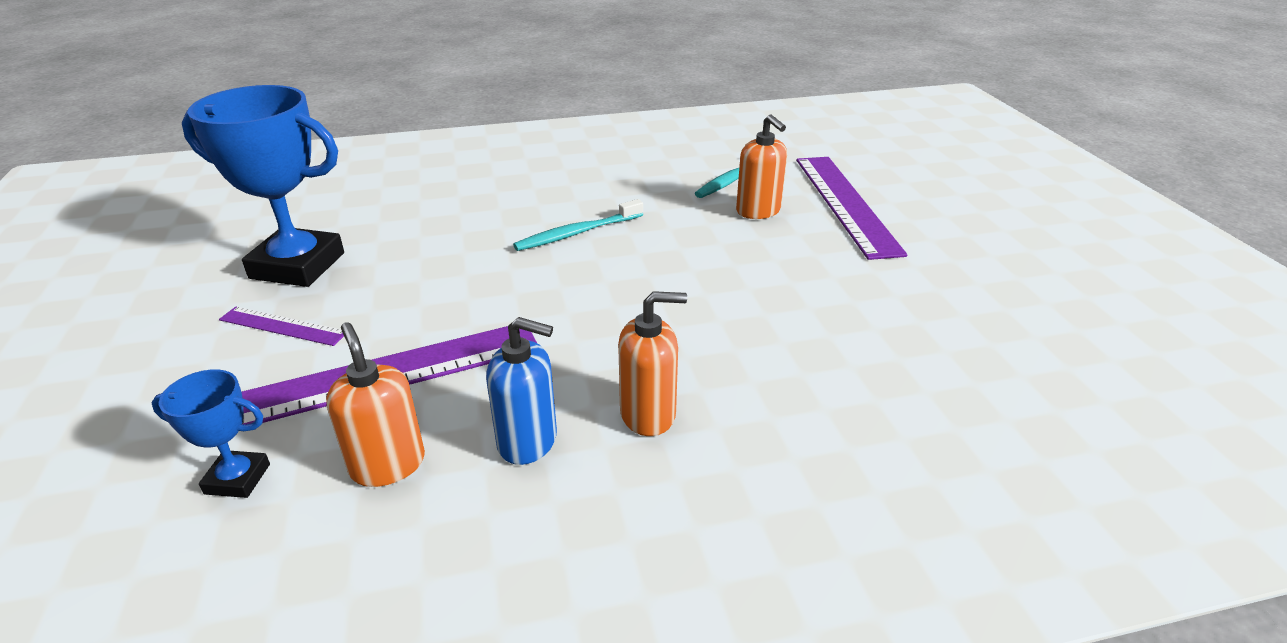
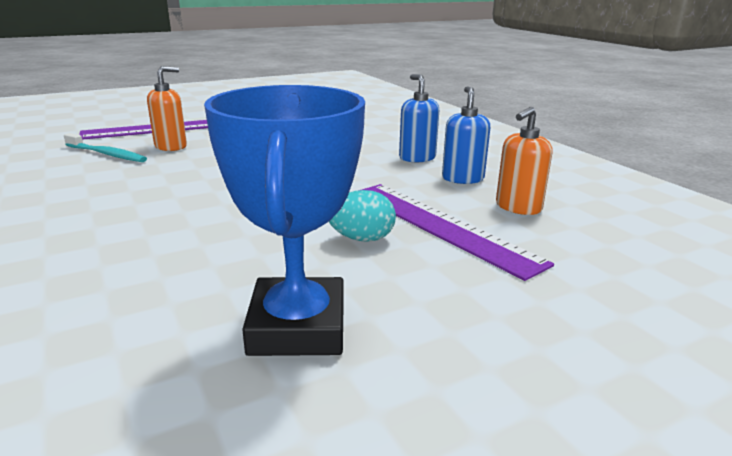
camera: 105 degrees left, 10 degrees down
(237, 479) = (584, 248): blue trophy -> none
(283, 326) = (417, 292): purple ruler -> none
(405, 312) = (362, 239): none -> turquoise egg
(578, 233) = (206, 195): turquoise toothbrush -> none
(648, 414) = (417, 158): orange soap dispenser -> blue soap dispenser

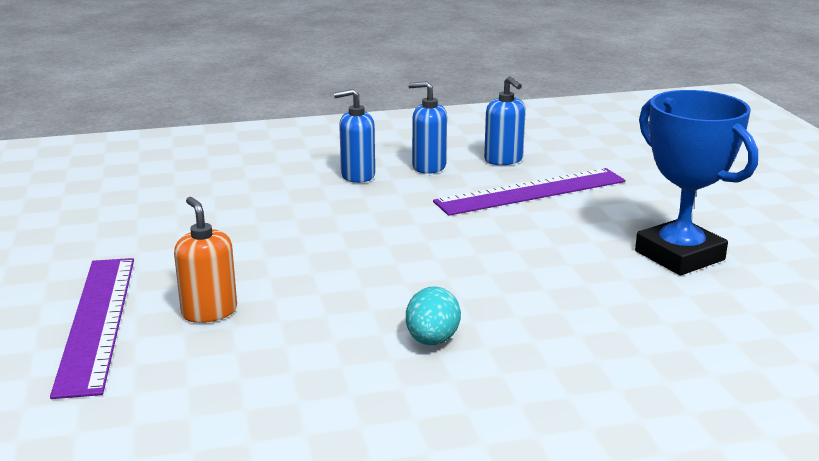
camera: 75 degrees left, 0 degrees up
(106, 154) = (212, 361): turquoise toothbrush -> none
(297, 327) = (679, 255): blue trophy -> blue trophy turned 45 degrees clockwise
(362, 239) = (549, 222): turquoise egg -> turquoise egg (432, 340)
(518, 207) = (503, 160): orange soap dispenser -> blue soap dispenser

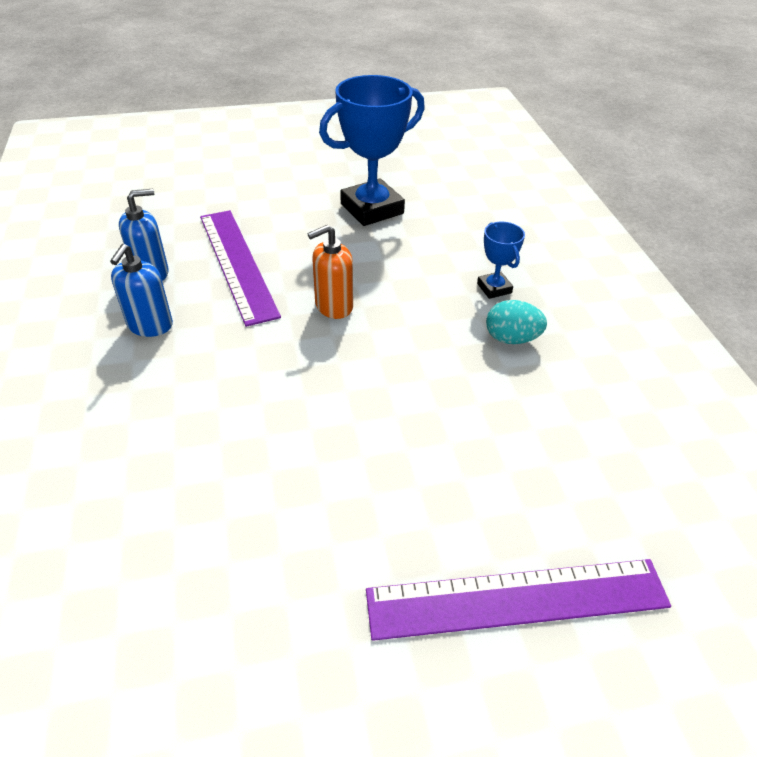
camera: 90 degrees left, 20 degrees up
(209, 312) = (483, 493): orange soap dispenser -> orange soap dispenser (333, 306)
(357, 175) = (155, 383): blue soap dispenser -> none
(532, 334) = (494, 288): none -> blue trophy

